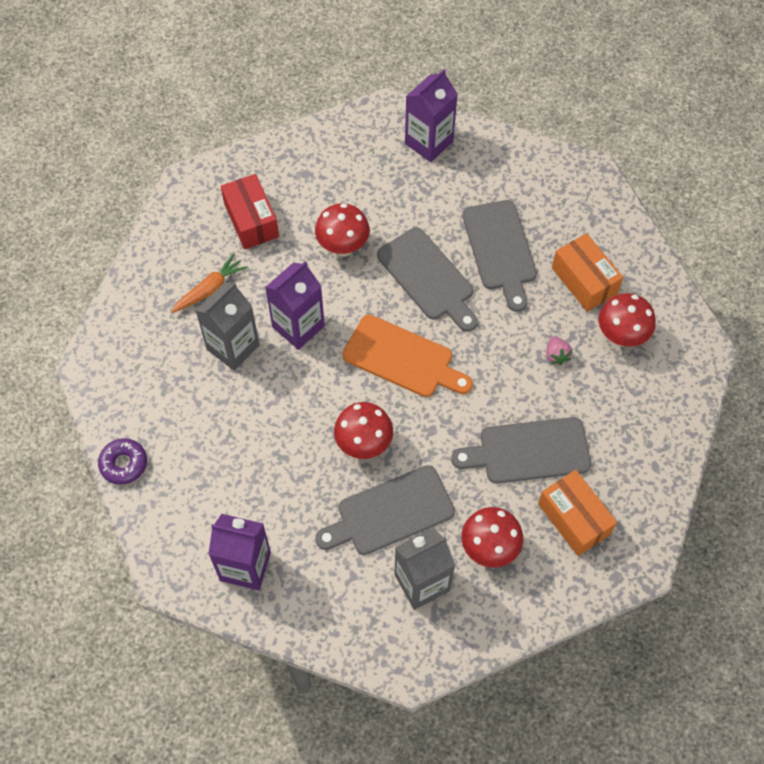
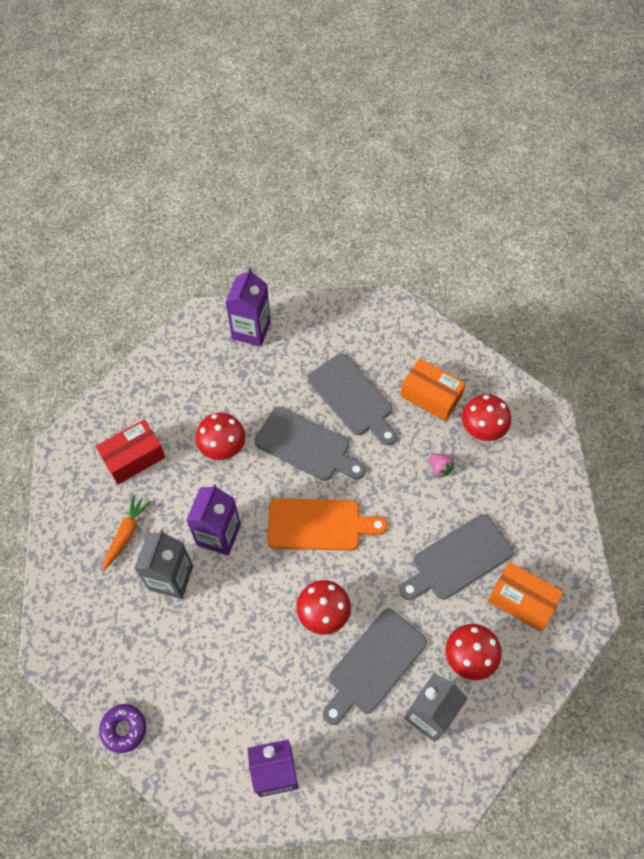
camera: 25 degrees left, 0 degrees up
(251, 220) = (134, 458): red box -> red box turned 75 degrees counterclockwise

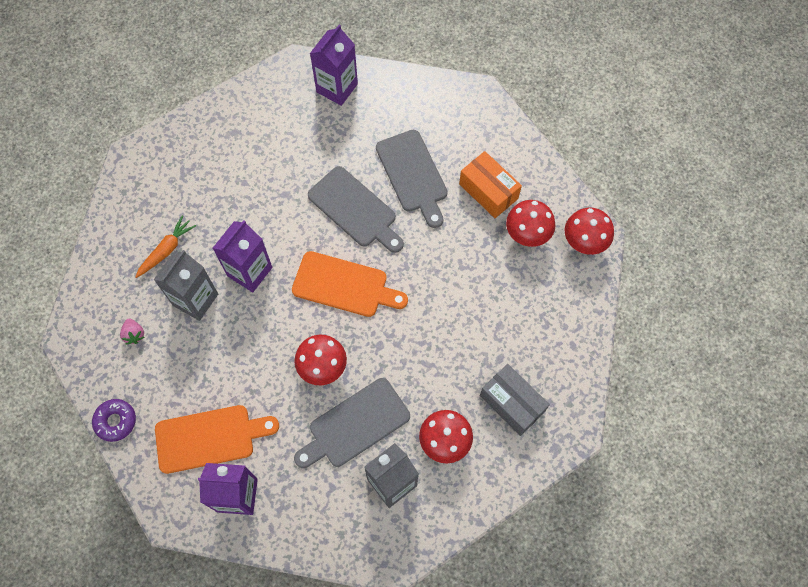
camera: 15 degrees right, 5 degrees up
(134, 458) = (193, 182): red box -> none
(223, 449) = (277, 194): red mushroom -> red mushroom (583, 243)
(229, 719) = (210, 438): none -> orange cutting board
(440, 468) = (475, 261): pink strawberry -> pink strawberry (134, 334)
(458, 559) = (464, 350): grey cutting board -> none
(521, 600) = (512, 403): orange box -> grey box

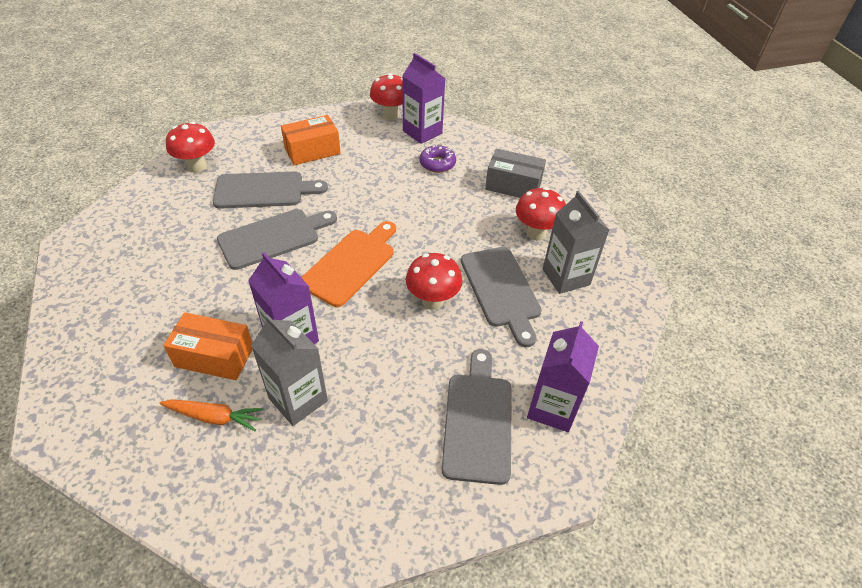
camera: 75 degrees left, 20 degrees down
(115, 421) = (423, 527): purple donut -> purple donut (437, 163)
(134, 334) = (311, 479): pink strawberry -> none
(166, 250) = (214, 417): orange carrot -> orange carrot turned 135 degrees clockwise
(210, 438) = (478, 421): orange cutting board -> grey cutting board
(217, 225) = (214, 357): none -> orange box
(337, 88) = (126, 219): purple carton -> purple carton (422, 132)
(512, 403) = (513, 185): grey box -> grey box turned 45 degrees clockwise
(527, 236) = (367, 141): red mushroom -> red mushroom (197, 166)

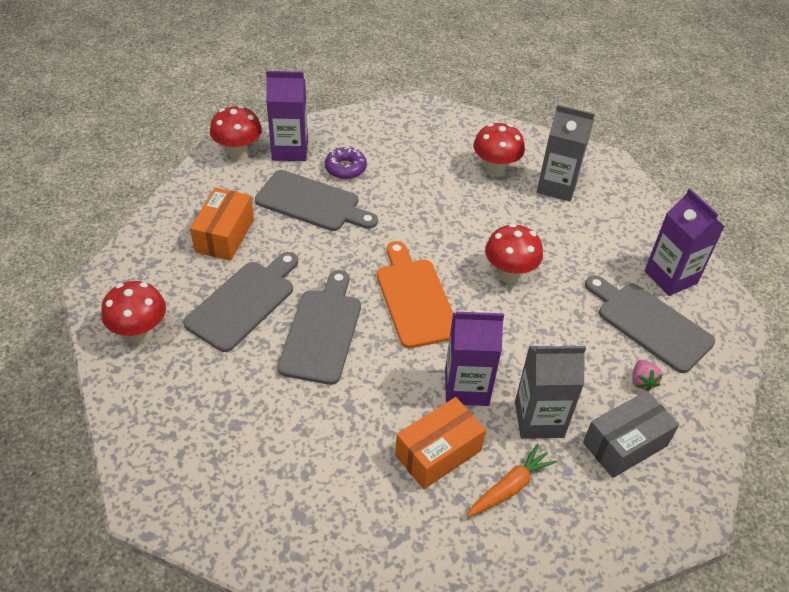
camera: 50 degrees left, 0 degrees up
(404, 450) = (642, 381): none -> pink strawberry
(501, 290) = (536, 229): grey cutting board -> grey cutting board (312, 203)
(513, 185) = (426, 145): grey box -> grey box (625, 444)

